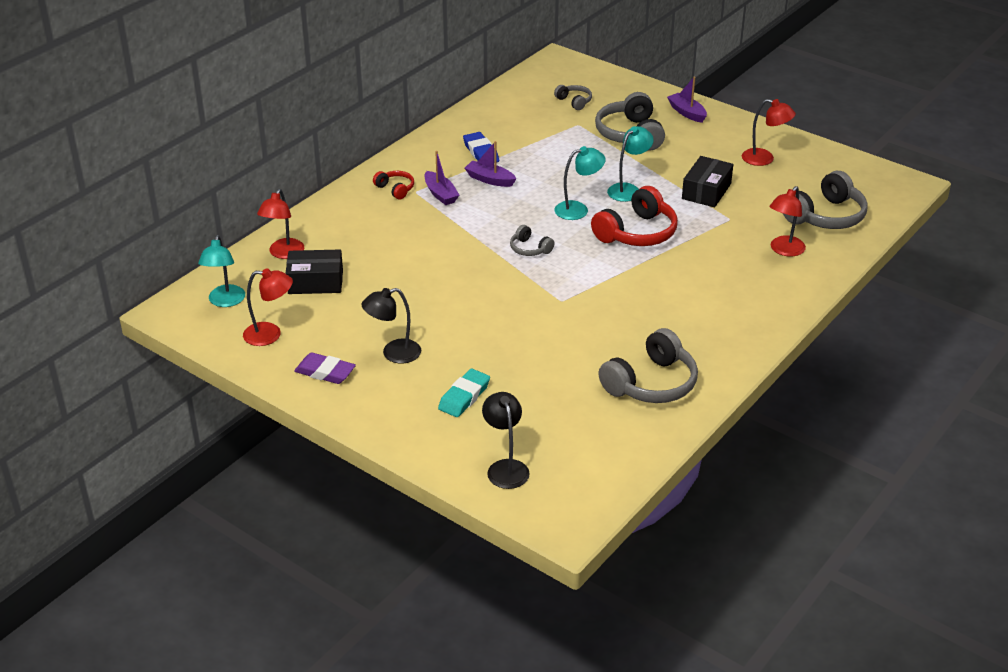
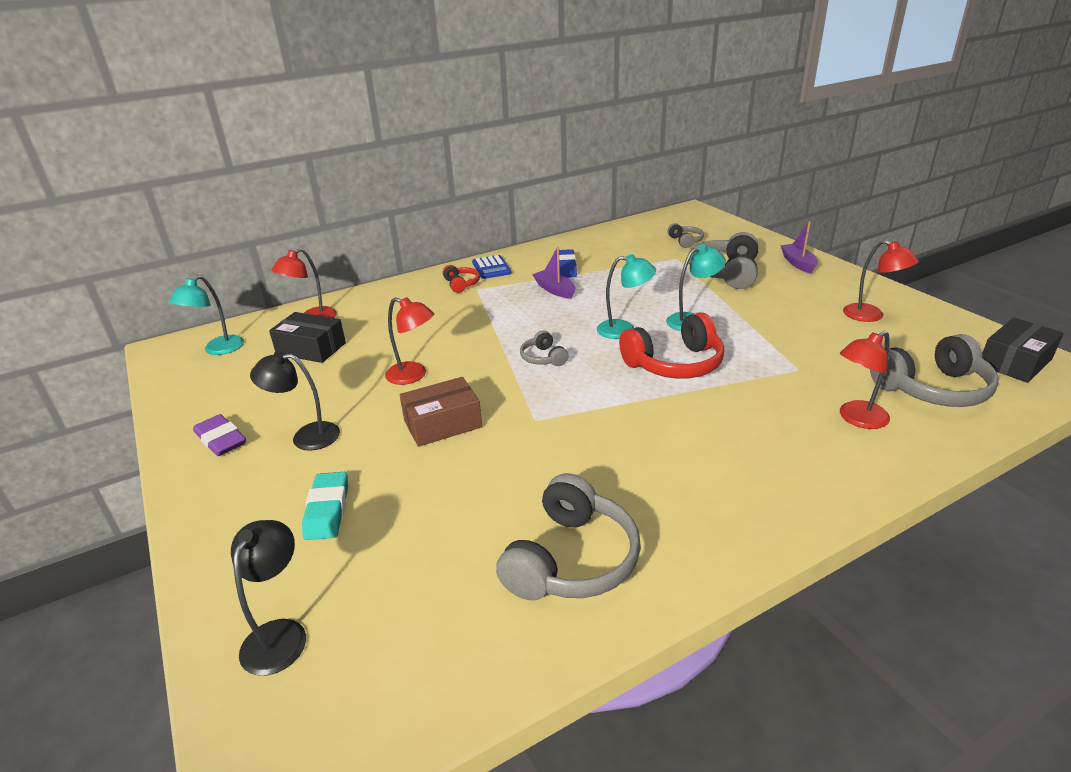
camera: 25 degrees right, 5 degrees down
(270, 334) = (218, 388): red lamp -> red lamp (413, 375)
(409, 165) = (491, 268): none -> blue calculator
(440, 194) = (498, 294): purple boat -> none
(464, 397) = (327, 510): turquoise eraser -> turquoise eraser turned 60 degrees counterclockwise
(493, 320) = (443, 424): none -> brown box
(651, 383) = (571, 559): grey headphones -> grey headphones turned 45 degrees counterclockwise
(706, 191) = (783, 336): black box -> black box (1015, 362)

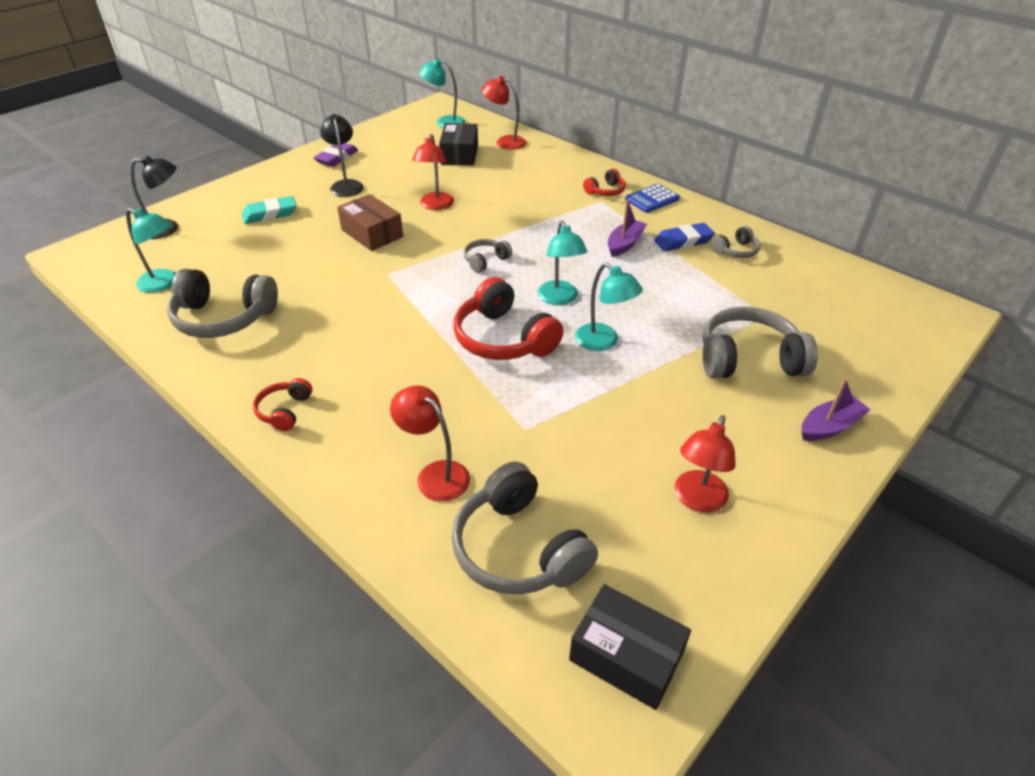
camera: 70 degrees right, 10 degrees up
(453, 631) = (164, 283): none -> turquoise lamp
(685, 241) = (827, 317): grey headphones -> grey headphones (736, 251)
(766, 507) = (284, 411): none -> red headphones

